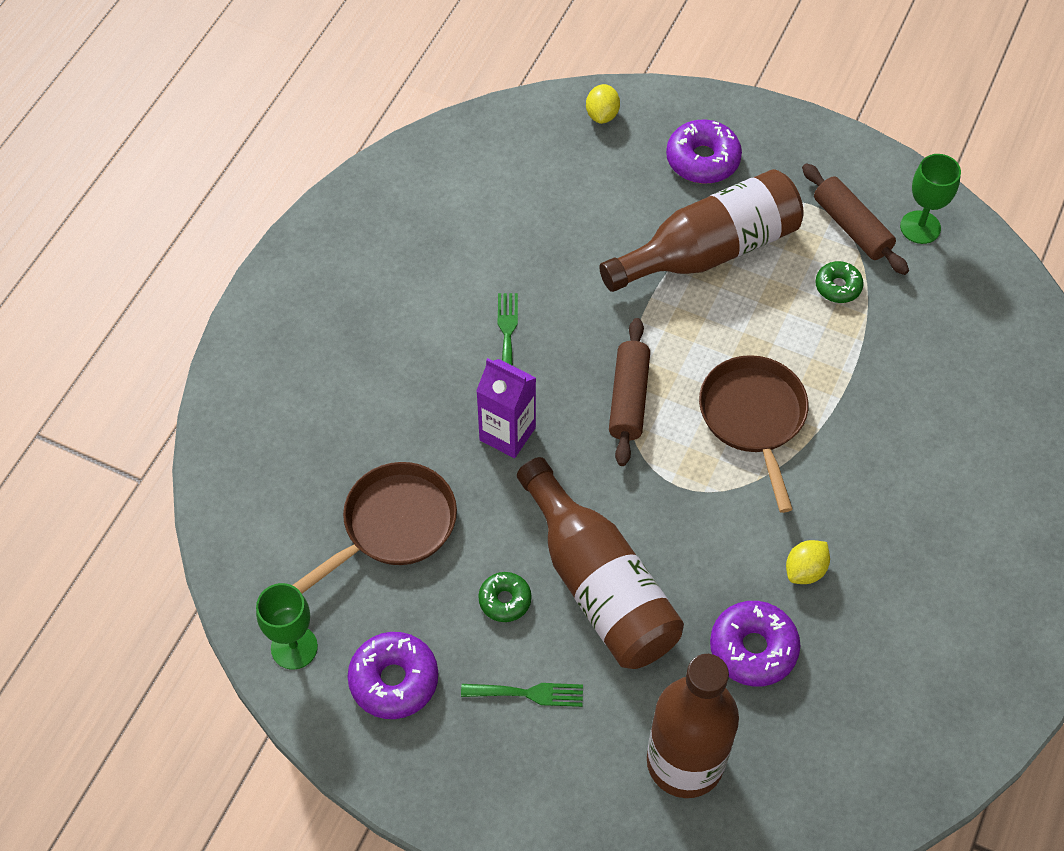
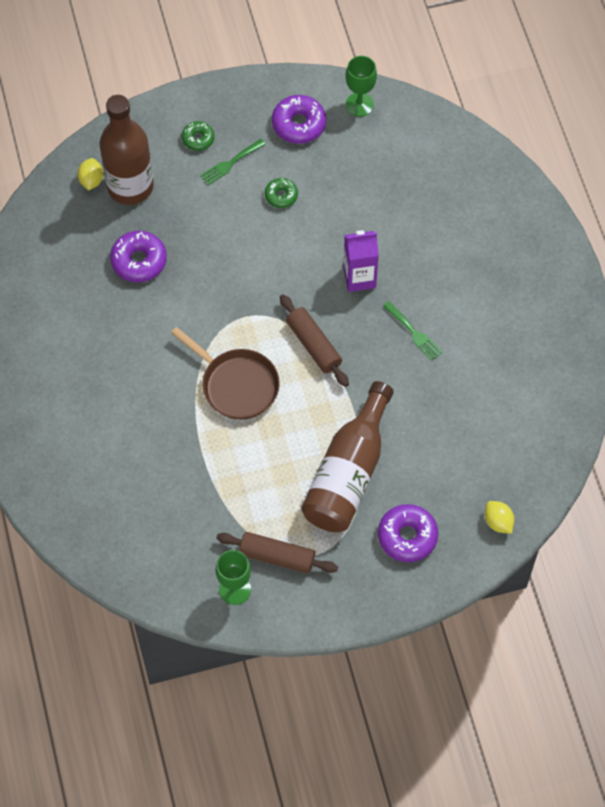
camera: 140 degrees right, 5 degrees up
(394, 525) = (370, 190): brown pan -> none
(599, 584) = (241, 236): brown bottle -> none
(805, 570) = (143, 319): yellow lemon -> yellow lemon (91, 180)
(838, 286) = (253, 506): green donut -> green donut (198, 139)

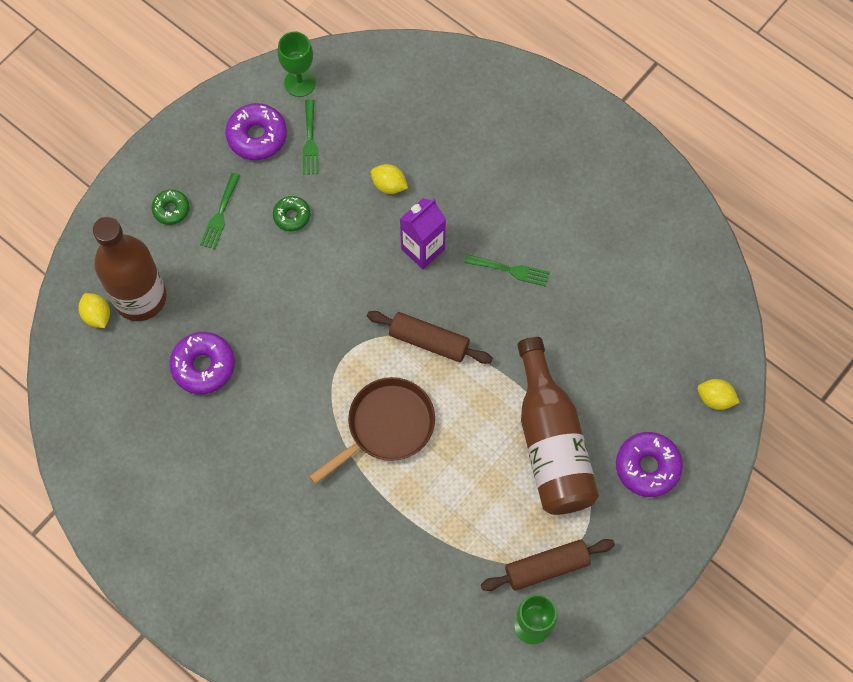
camera: 35 degrees left, 5 degrees up
(236, 384) = (386, 426): brown pan -> brown pan turned 45 degrees counterclockwise
(335, 151) = (310, 141): none -> green fork
(369, 217) = (389, 185): none -> yellow lemon

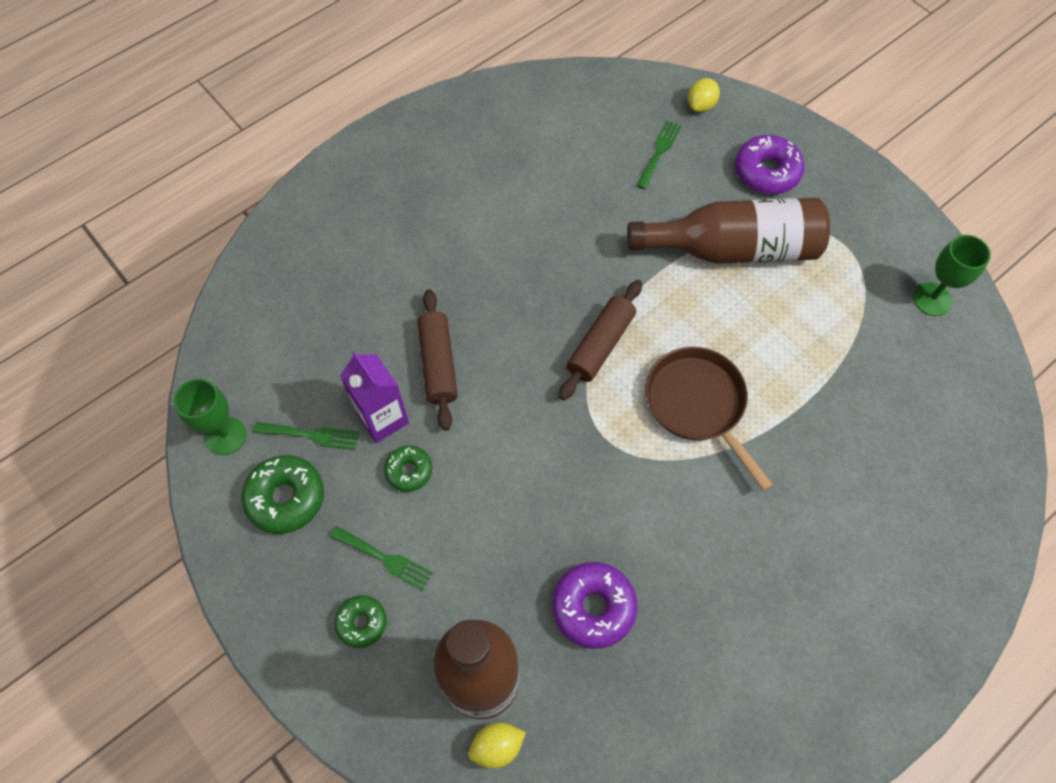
camera: 80 degrees left, 5 degrees down
(257, 136) = (286, 498): purple donut -> green donut
(389, 185) = (395, 356): yellow lemon -> none
(423, 249) = (486, 334): purple carton -> purple carton (383, 418)
(511, 270) = (530, 252): green fork -> green fork (659, 151)
(547, 567) = (869, 276): brown rolling pin -> brown rolling pin (438, 364)

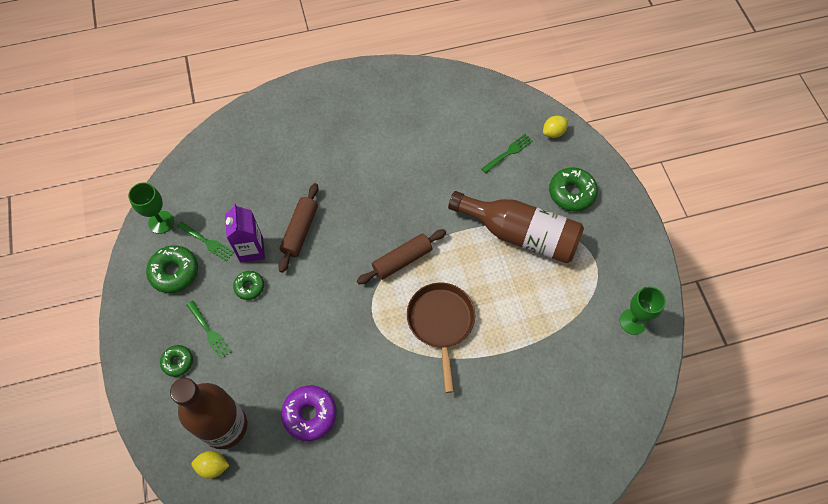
camera: 25 degrees right, 0 degrees up
(766, 172) = (571, 193): purple donut -> green donut

